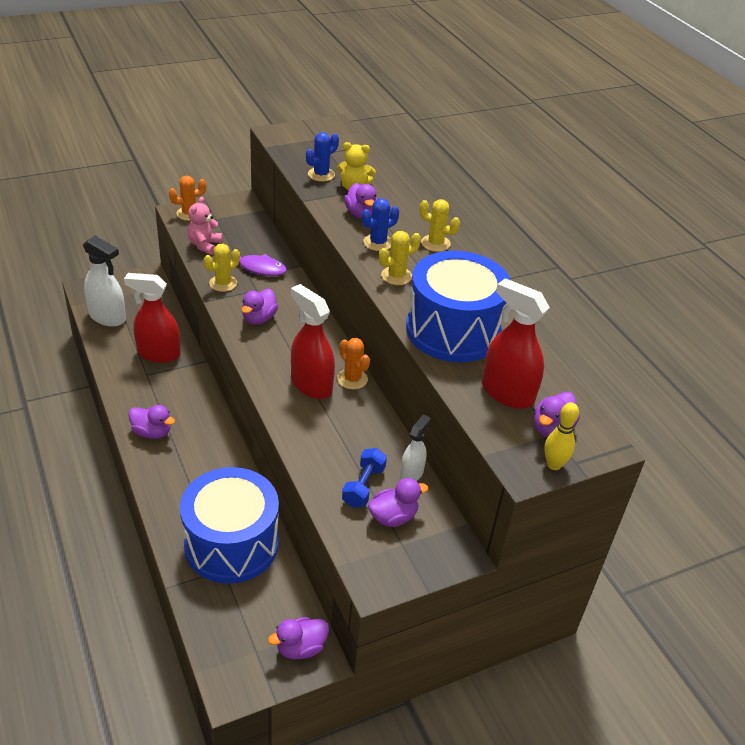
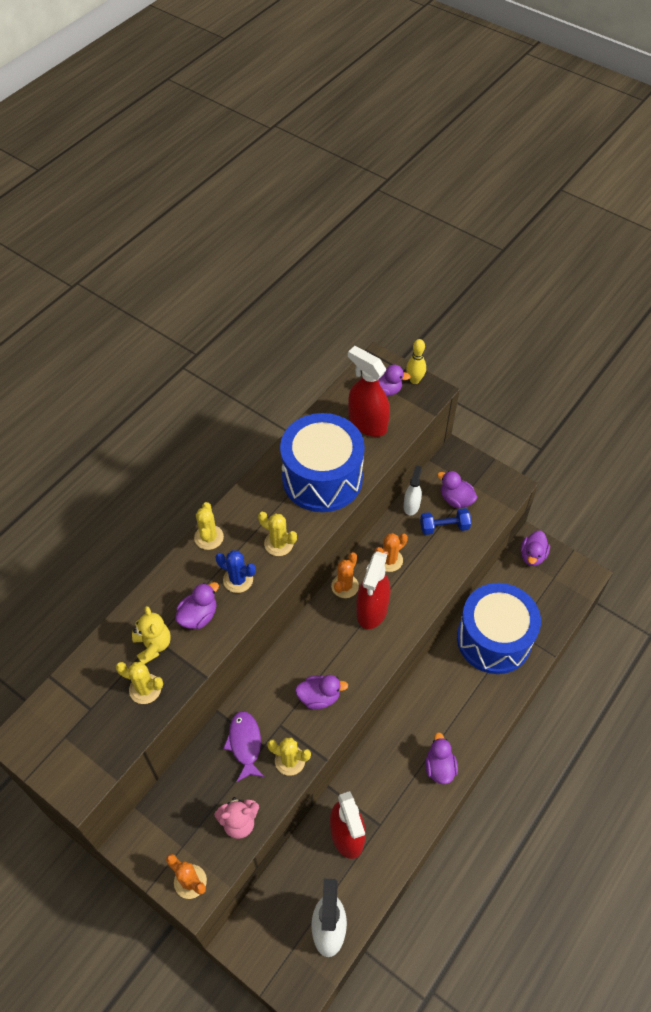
camera: 115 degrees left, 15 degrees up
(300, 648) = (532, 555): purple duck -> purple duck turned 75 degrees clockwise
(321, 174) = (145, 689): blue cactus -> yellow cactus
(356, 423) = (389, 560): none -> orange cactus
(411, 473) = (411, 506): white spray bottle -> white spray bottle turned 105 degrees clockwise
(507, 393) = (367, 423): red spray bottle -> red spray bottle turned 120 degrees clockwise

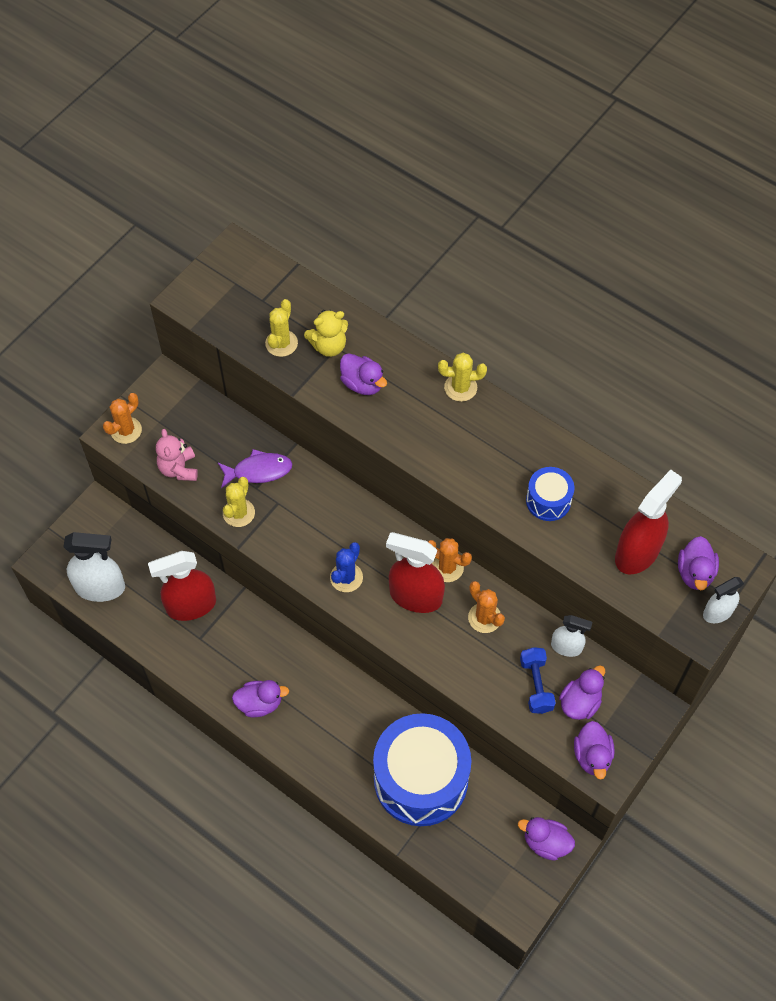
camera: 90 degrees right, 5 degrees up
(238, 579) = (406, 418): blue cactus -> blue cactus (346, 577)
(278, 543) = (454, 456): yellow cactus -> none
(319, 697) = (308, 540): purple duck -> purple duck (592, 756)
(322, 478) = (548, 501): blue drum -> blue drum, size x0.46
(414, 380) = (717, 612): yellow bowling pin -> white spray bottle

